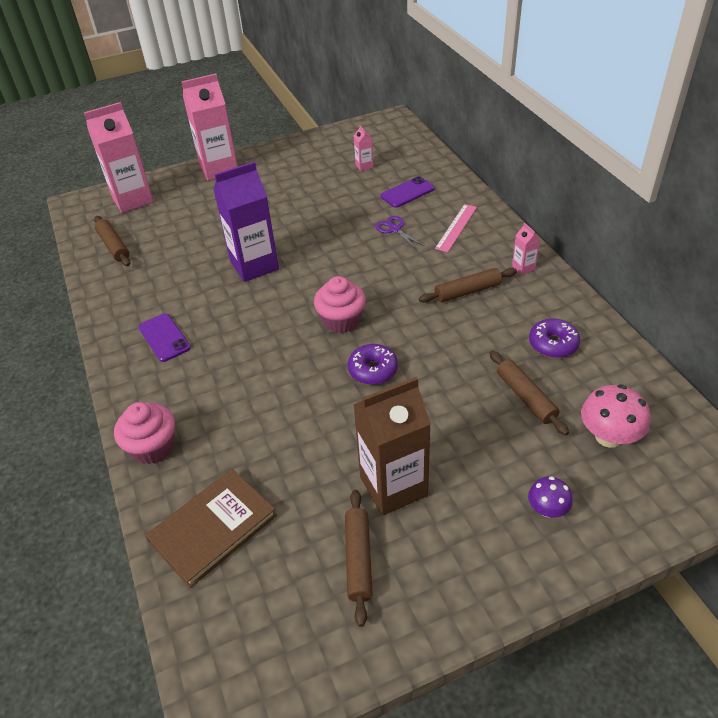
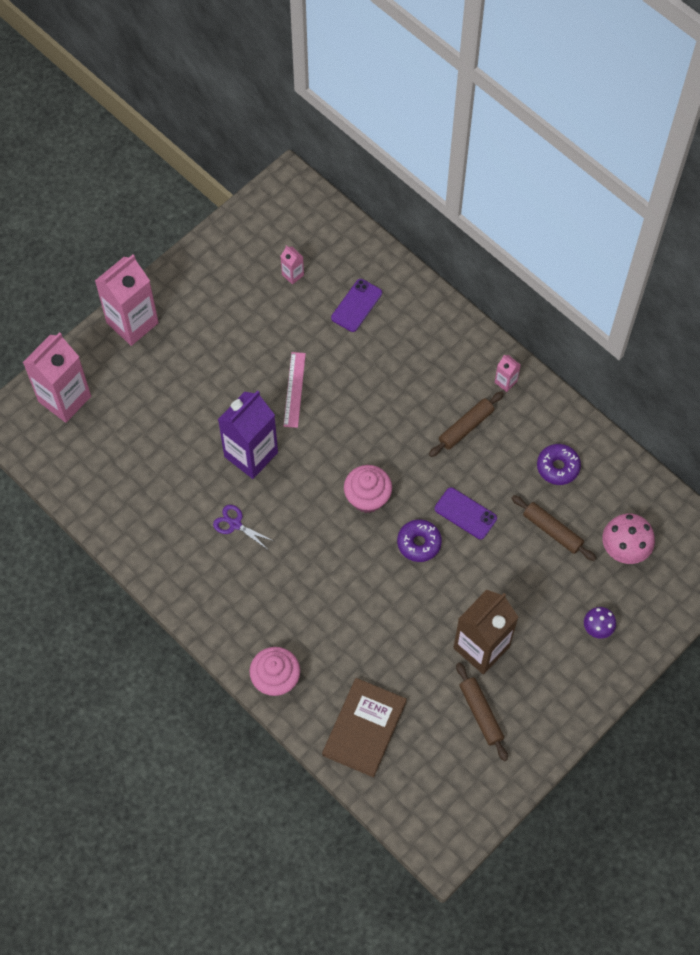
camera: 25 degrees left, 20 degrees up
(114, 246) = (90, 471): brown rolling pin -> none
(164, 338) = (216, 568): purple phone -> purple phone (465, 513)
(395, 229) = (366, 364): purple scissors -> purple scissors (235, 524)
(456, 227) = (425, 344): pink ruler -> pink ruler (294, 389)

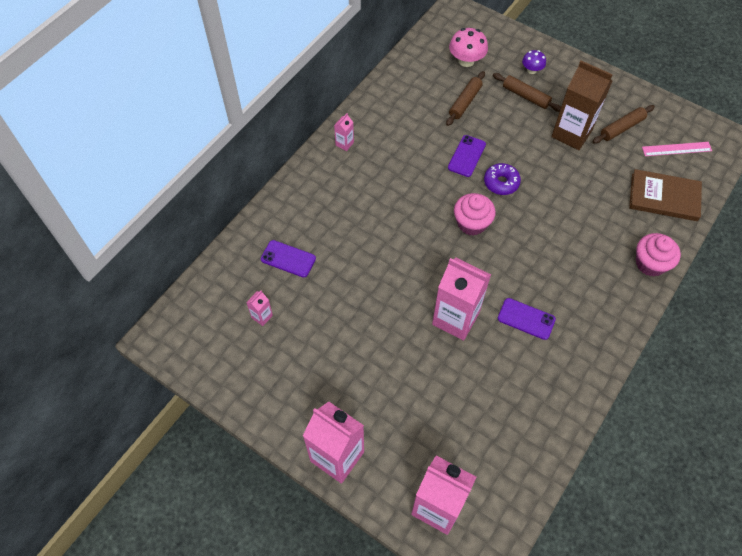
camera: 100 degrees left, 5 degrees down
(235, 524) = (526, 319): purple scissors -> purple phone
(251, 454) = (455, 318): purple carton -> pink carton
(294, 389) = (383, 294): pink ruler -> pink ruler (676, 149)
(466, 427) = (391, 165): brown rolling pin -> brown rolling pin (525, 96)
(558, 467) = (411, 104): purple donut -> none

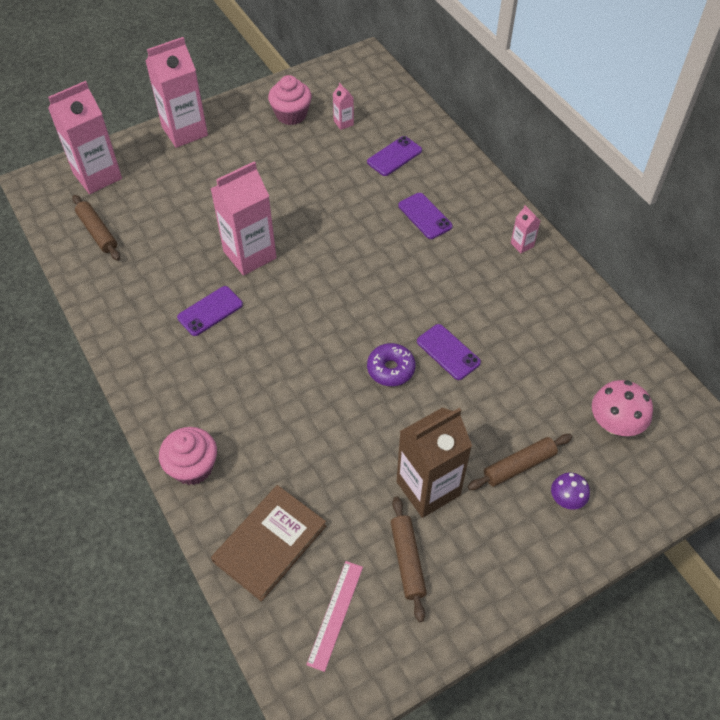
camera: 115 degrees right, 5 degrees down
(347, 213) = (425, 216): none -> purple phone
(465, 102) = (537, 389): brown rolling pin -> brown rolling pin (97, 232)
(471, 223) = (351, 315): pink cupcake -> pink cupcake (291, 115)

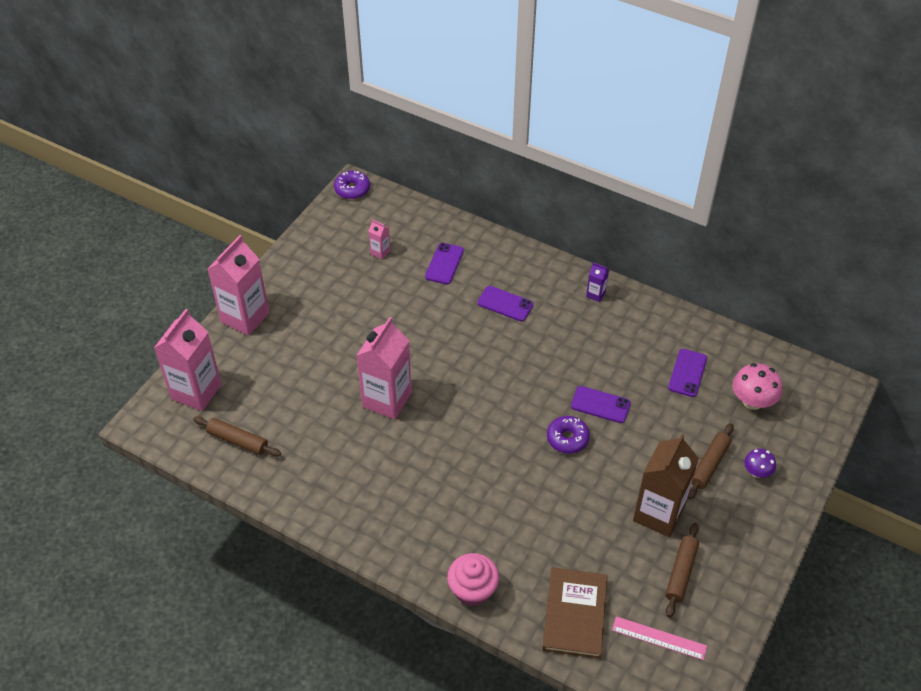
camera: 30 degrees left, 5 degrees down
(210, 311) = (390, 461): purple phone -> purple phone (687, 373)
(291, 115) = (329, 263): pink cupcake -> none
(335, 614) = (659, 638): pink ruler -> pink ruler turned 60 degrees counterclockwise
(360, 60) = (352, 189): none -> purple donut
(407, 560) = (681, 573): brown rolling pin -> brown rolling pin turned 60 degrees clockwise
(522, 245) = (595, 294): pink carton -> purple carton

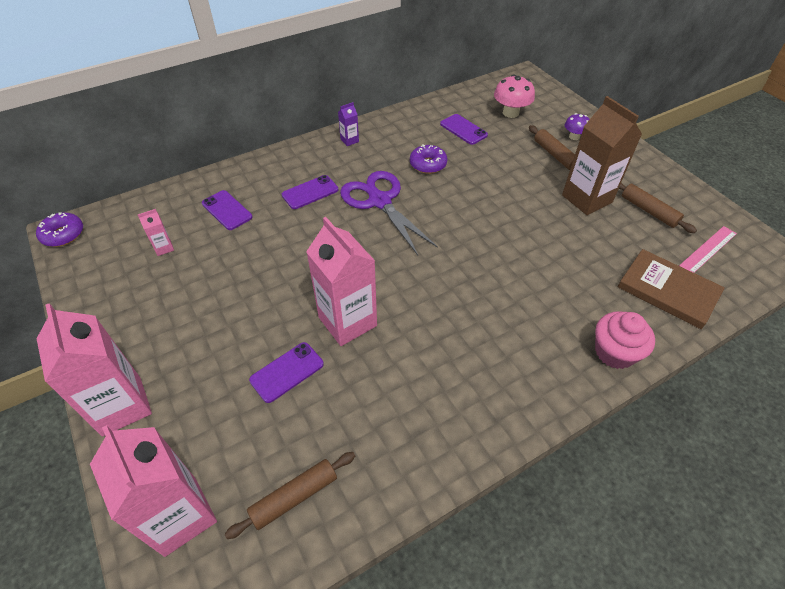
camera: 60 degrees left, 0 degrees up
(531, 356) = (380, 201): none -> purple scissors
(567, 438) = (481, 217): purple donut -> purple donut (428, 164)
(600, 405) = (460, 184): purple phone -> purple phone (287, 372)

